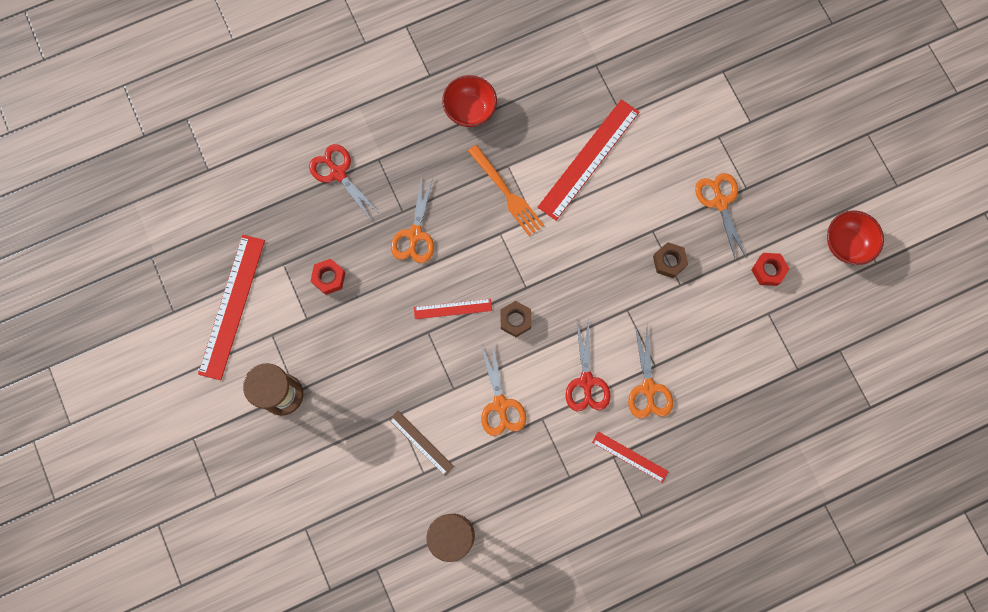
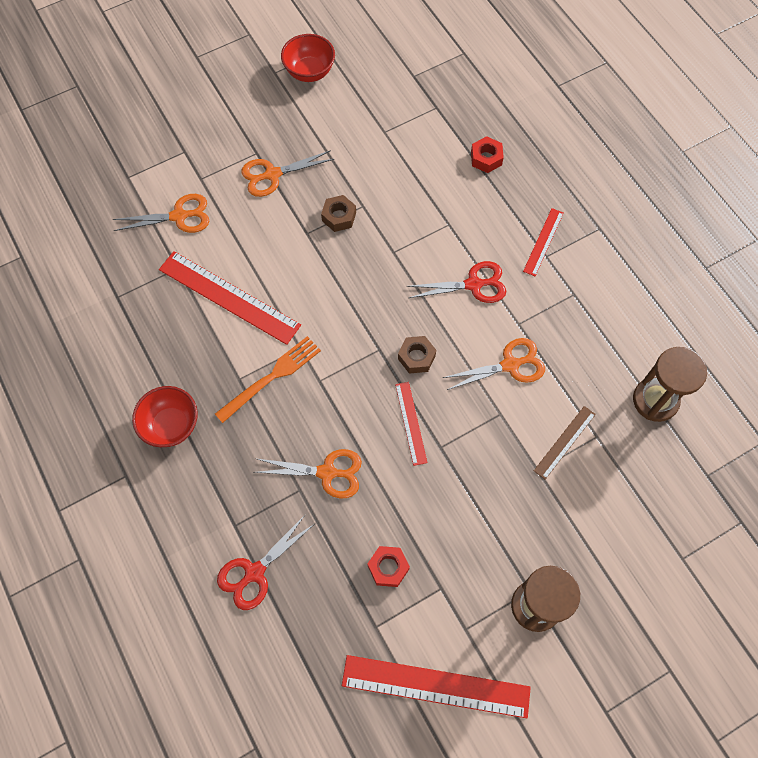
camera: 95 degrees left, 10 degrees down
(648, 388) = (472, 229): orange scissors -> orange scissors (179, 216)
(768, 270) = (341, 133): red nut -> red nut (486, 158)

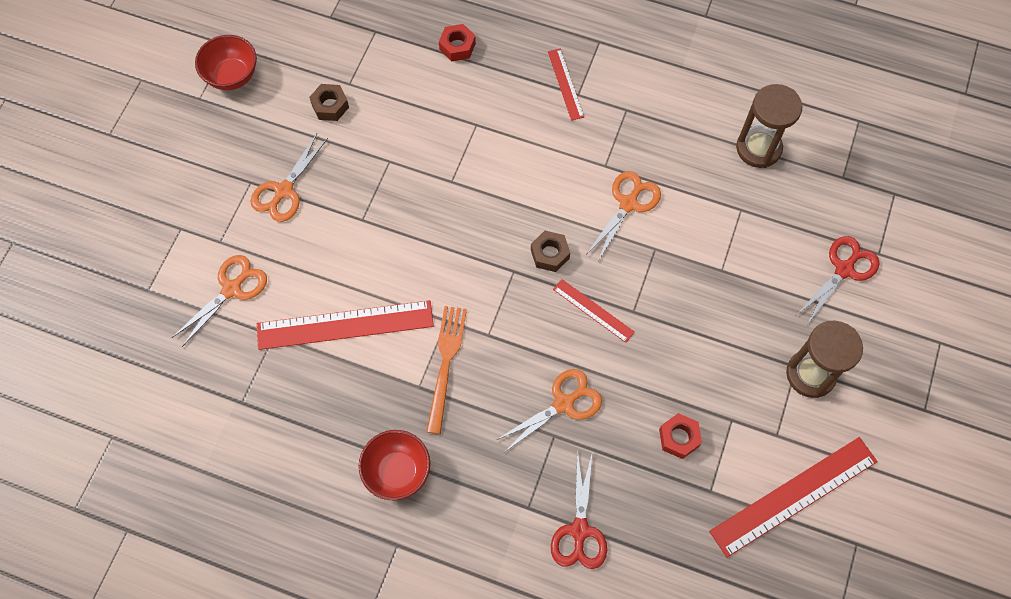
camera: 40 degrees left, 0 degrees up
(339, 217) = (377, 185): brown nut -> brown nut (330, 106)
(473, 285) = (542, 160): red scissors -> red scissors (844, 269)
(564, 442) = (722, 232): brown ruler -> none

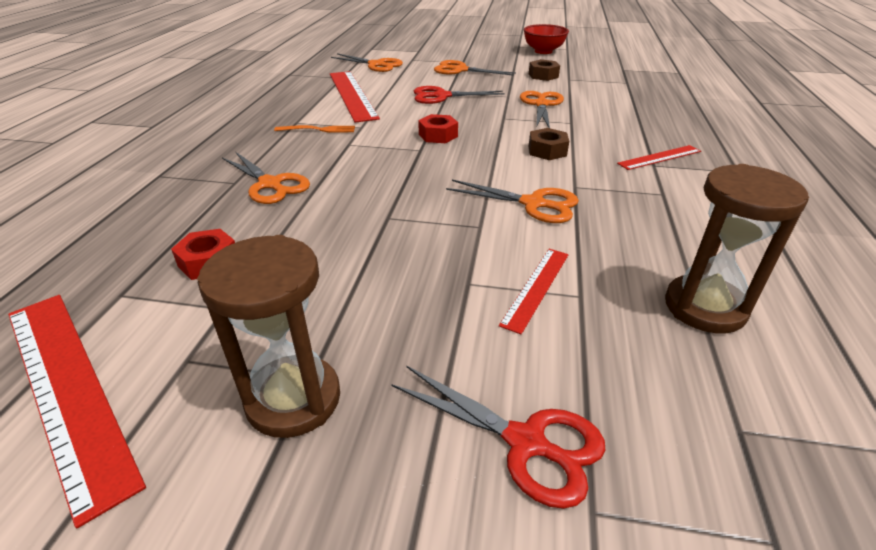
camera: 80 degrees right, 30 degrees down
(397, 471) = (219, 121): red bowl -> none
(423, 136) = (541, 104): none -> orange scissors
(446, 363) = (318, 130): orange fork -> orange fork, size x0.64
(457, 46) = (646, 109): red nut -> red nut (438, 135)
(550, 254) = (446, 165): brown nut -> brown nut (547, 151)
(579, 530) = (117, 203): red scissors -> red scissors (442, 96)
(593, 310) = (384, 192): red ruler -> red ruler (536, 288)

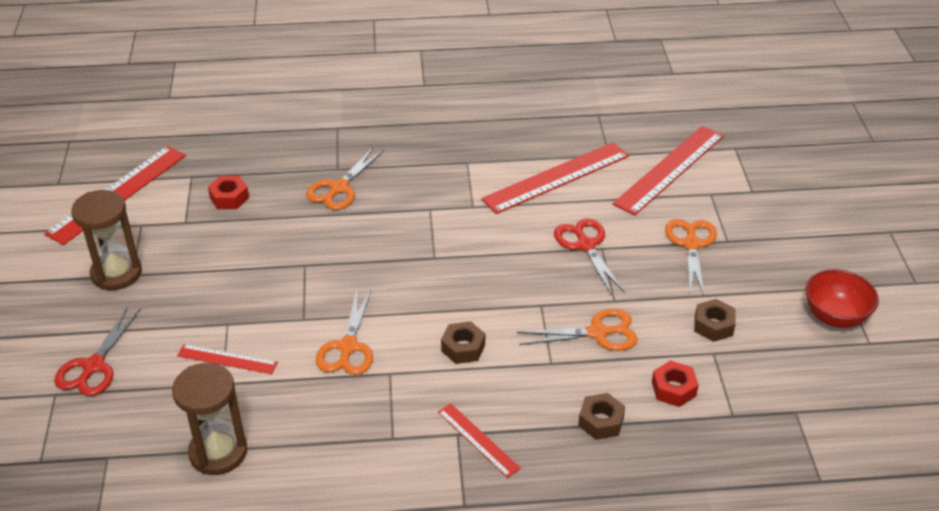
camera: 75 degrees right, 5 degrees up
(318, 130) = (454, 181): orange fork -> none
(376, 65) = (669, 169): orange scissors -> red ruler
(438, 135) = (472, 263): red nut -> red nut (673, 389)
(635, 115) = (601, 421): none -> brown nut

